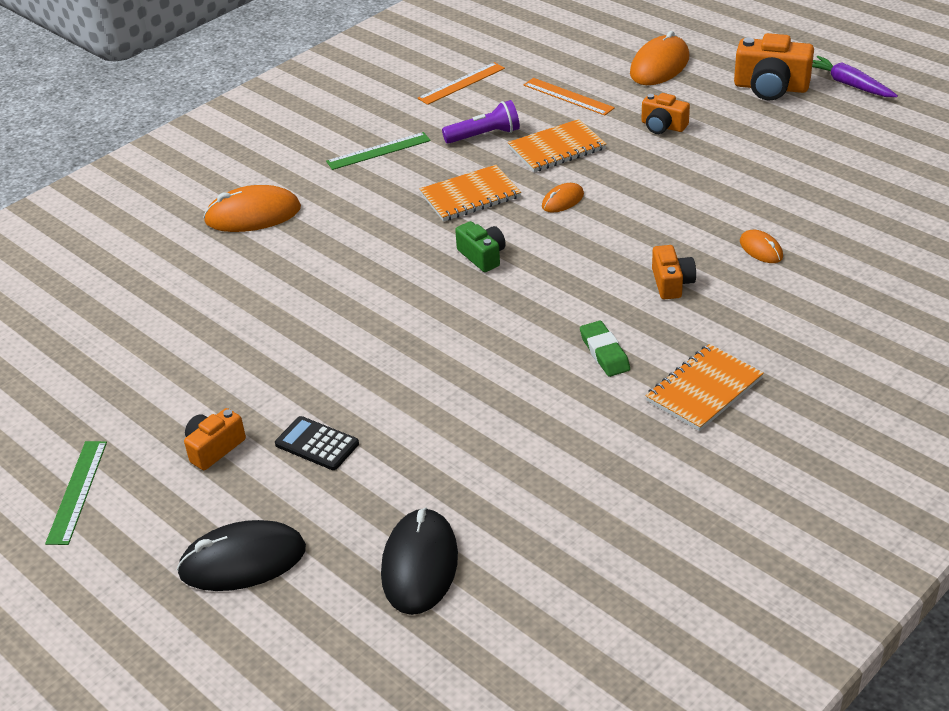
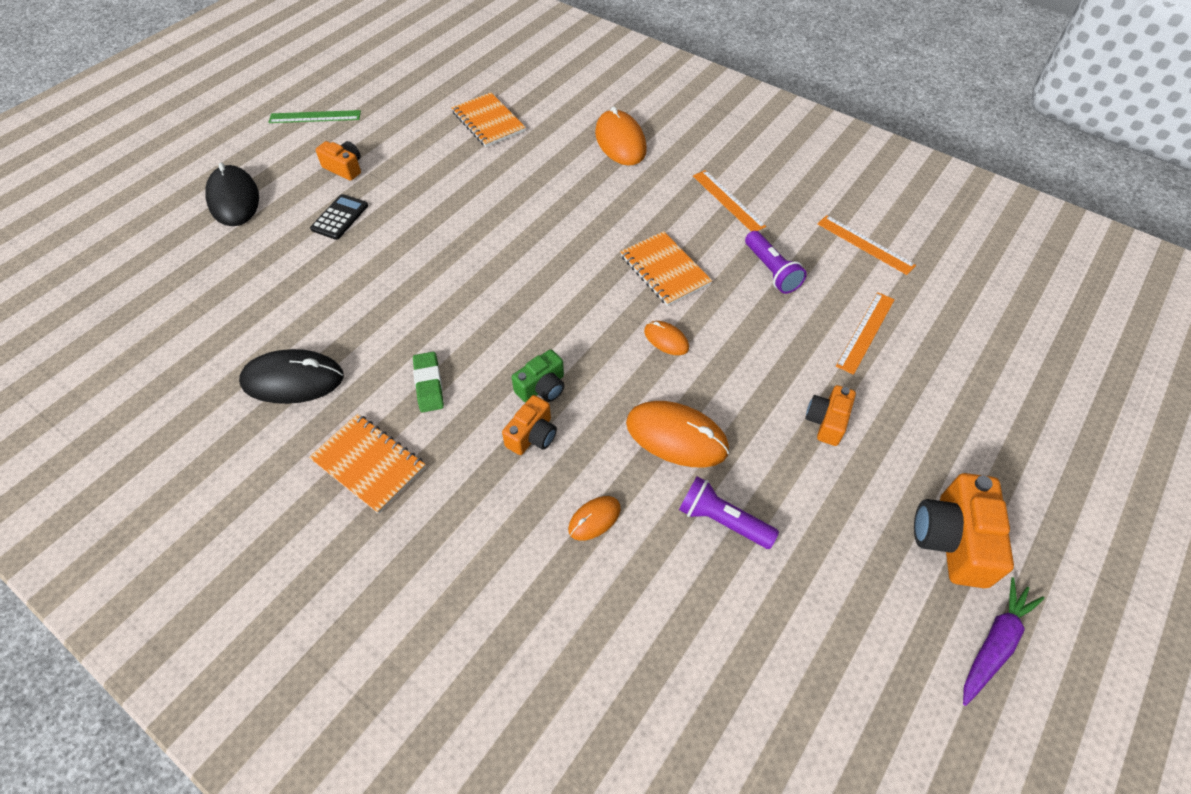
camera: 80 degrees right, 15 degrees up
(378, 151) = (728, 201): green ruler -> orange ruler
(420, 565) = (205, 287): black mouse -> black mouse (293, 380)
(482, 256) = (571, 287): green camera -> green camera (542, 387)
(557, 148) = (759, 329): orange notebook -> orange notebook (488, 122)
(604, 352) = (429, 384): green eraser -> green eraser turned 75 degrees counterclockwise
(659, 65) = (964, 415): orange mouse -> orange mouse (676, 436)
(671, 283) = (532, 435): orange camera -> orange camera turned 45 degrees counterclockwise
(759, 184) = (722, 520): none -> purple flashlight

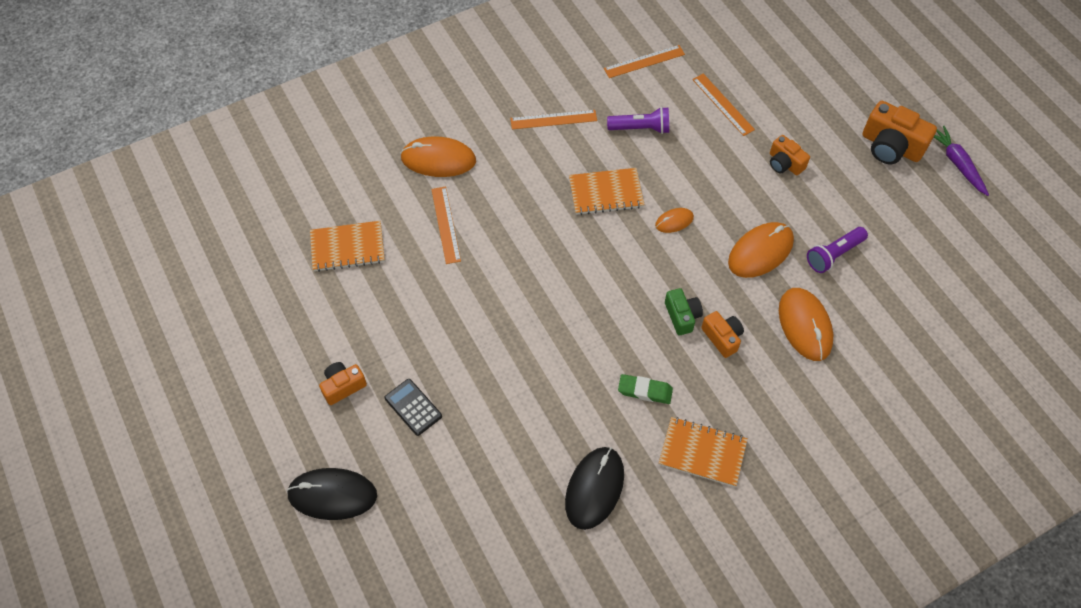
camera: 65 degrees left, 5 degrees up
(315, 117) = (242, 394): green ruler -> none
(369, 464) = (702, 452): orange notebook -> orange notebook turned 45 degrees clockwise
(550, 171) = (446, 224): none -> orange ruler
(594, 519) = (805, 325): orange mouse -> orange mouse, size x1.89

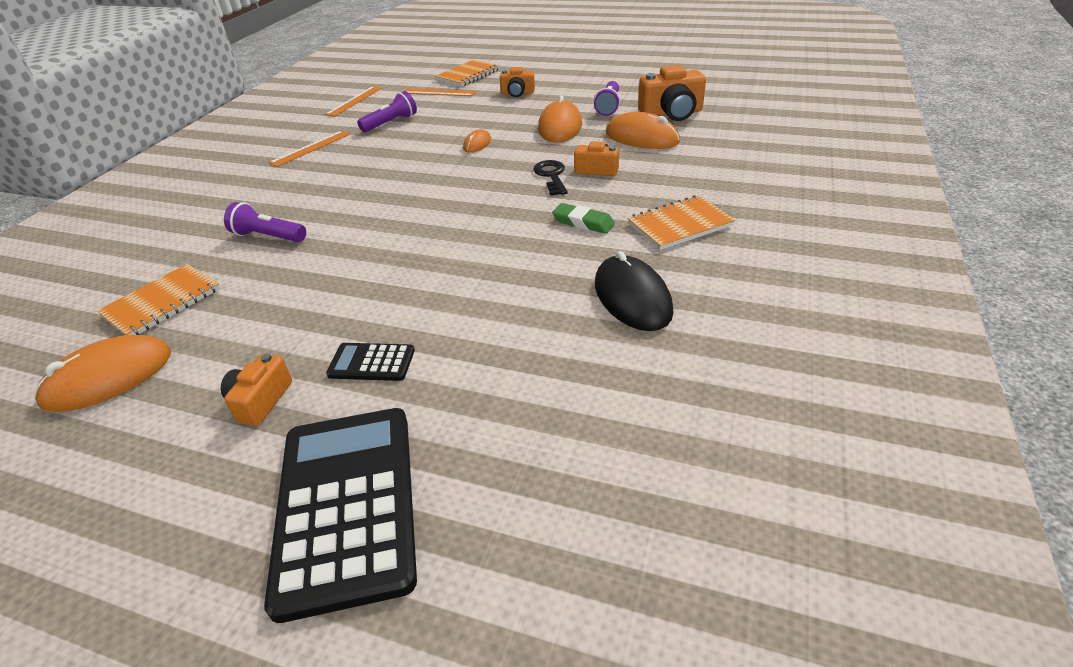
camera: 40 degrees left, 20 degrees down
(332, 495) = (347, 505): black mouse -> black calculator
(438, 159) = (218, 209): orange mouse -> orange mouse (108, 377)
(446, 224) = (268, 236): orange ruler -> purple flashlight
(606, 193) = (403, 157): orange notebook -> orange notebook (468, 75)
(645, 391) = (583, 222): green eraser -> green eraser turned 60 degrees clockwise
(682, 316) = (551, 176): green camera -> black key
(891, 146) = (572, 63): orange camera -> orange camera (671, 113)
(957, 164) = (619, 53): purple carrot -> none

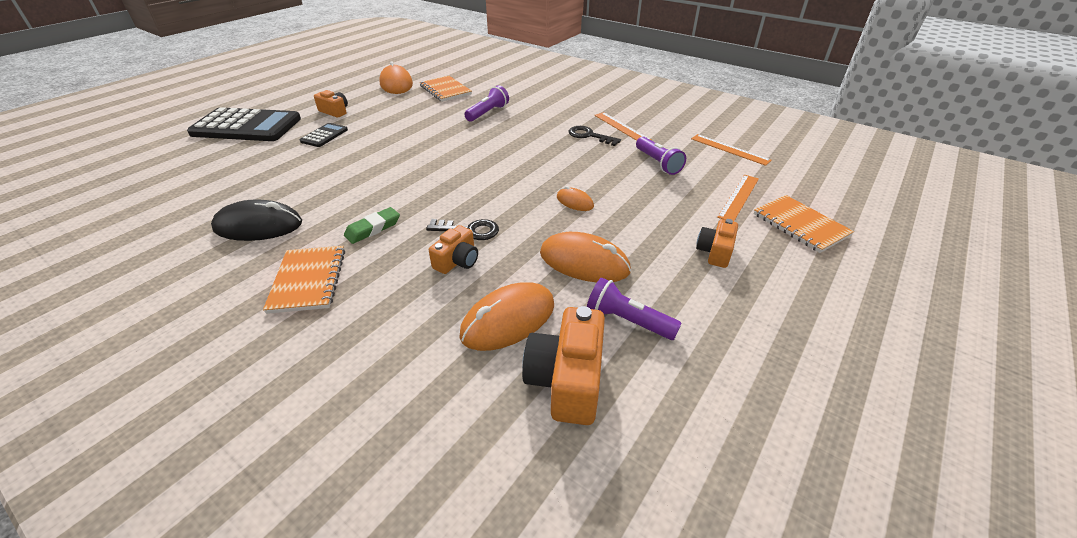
camera: 105 degrees right, 0 degrees up
(335, 160) = (589, 136): none -> black key

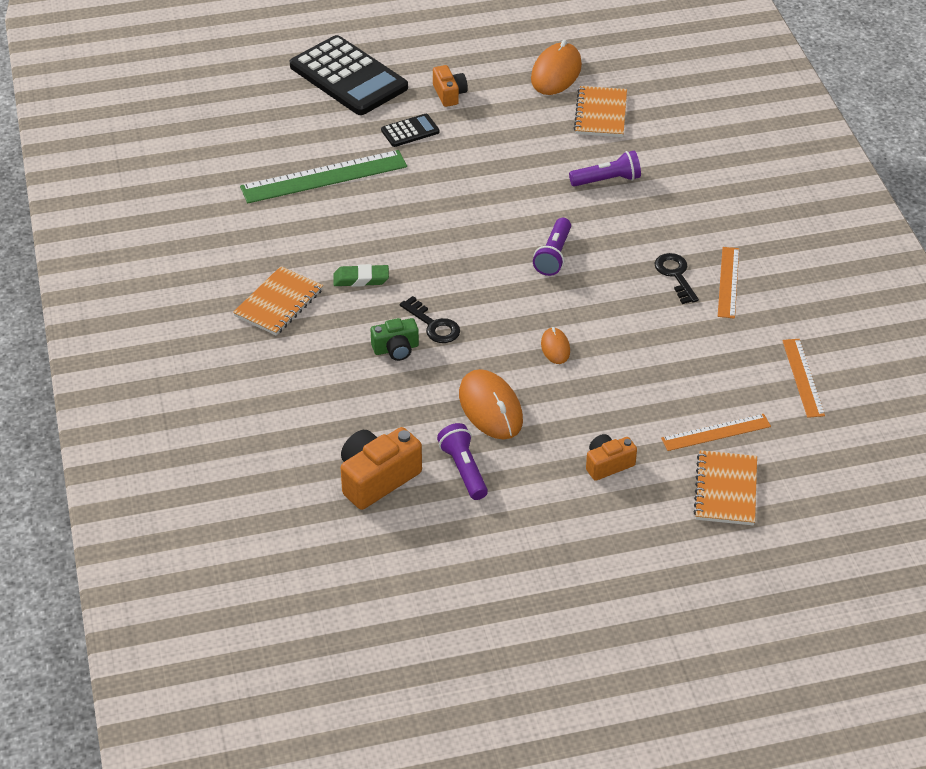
camera: 40 degrees right, 5 degrees up
(258, 226) = (278, 225): black mouse -> none
(275, 181) = (324, 177): none -> green ruler
(457, 261) = (396, 349): orange camera -> green camera
(508, 319) = (384, 417): orange mouse -> none
(658, 163) = (696, 351): purple flashlight -> purple flashlight (553, 255)

